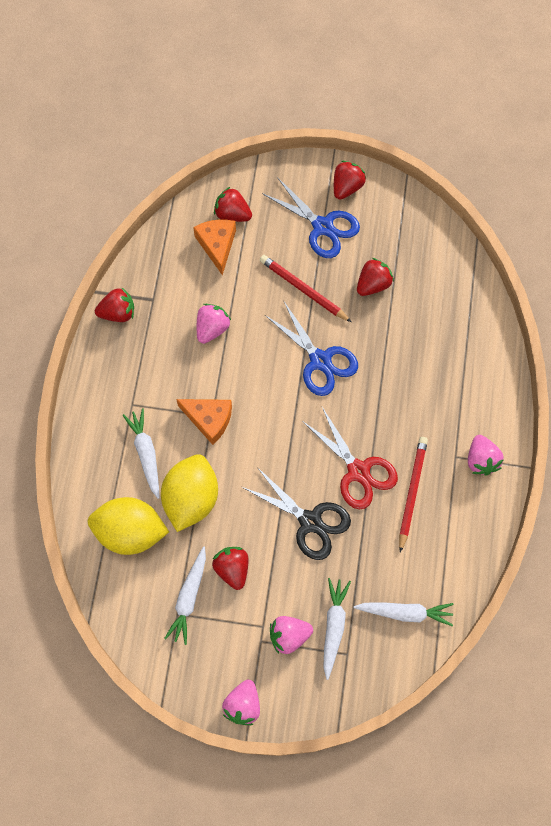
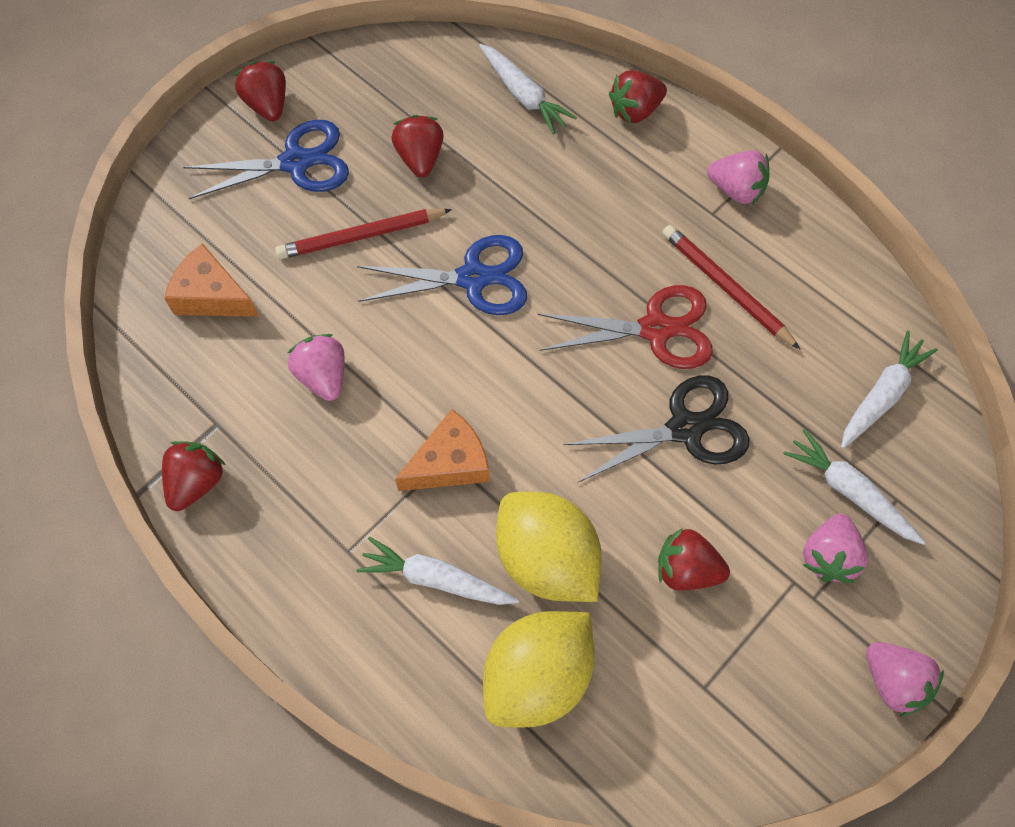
camera: 55 degrees left, 5 degrees down
(189, 597) = (690, 655): white carrot -> white carrot (523, 95)
(232, 214) = (184, 250): red strawberry -> red strawberry (635, 110)

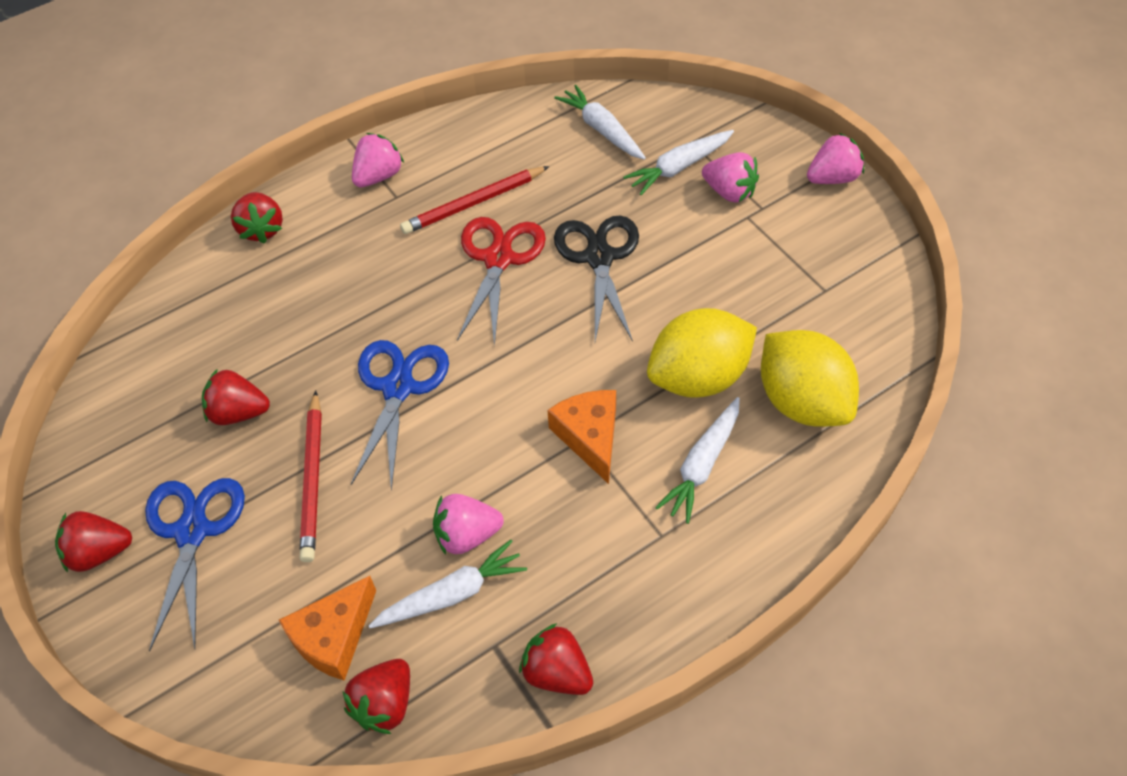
camera: 75 degrees left, 10 degrees down
(523, 95) = (202, 312): white carrot -> white carrot (451, 594)
(686, 569) = (725, 282): red strawberry -> red strawberry (385, 704)

